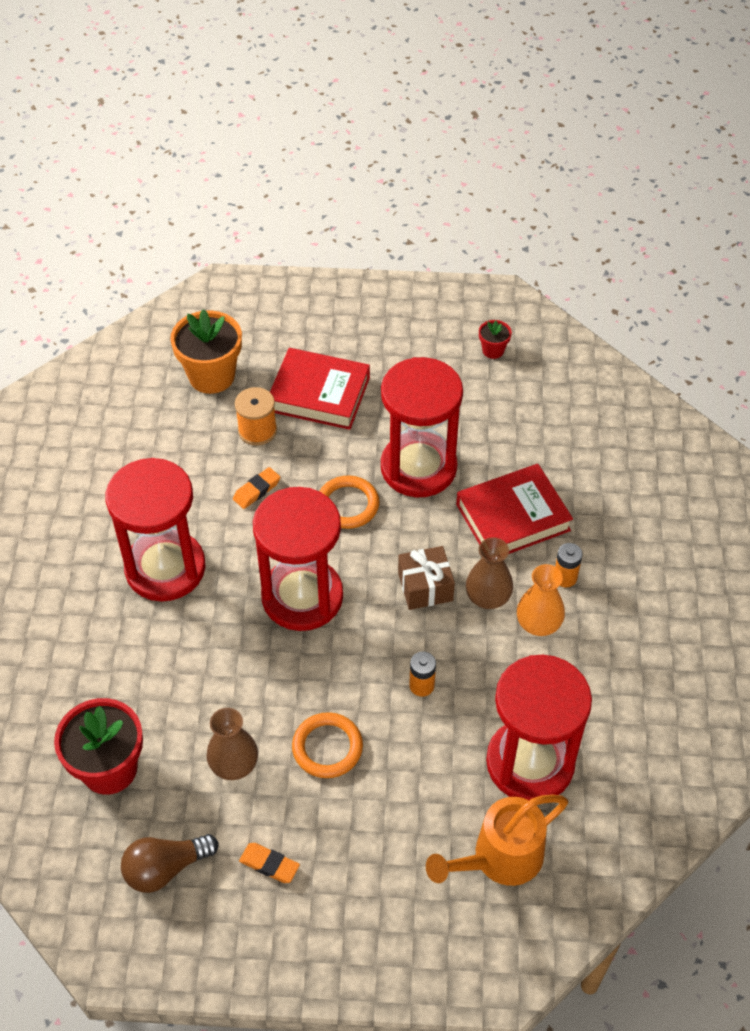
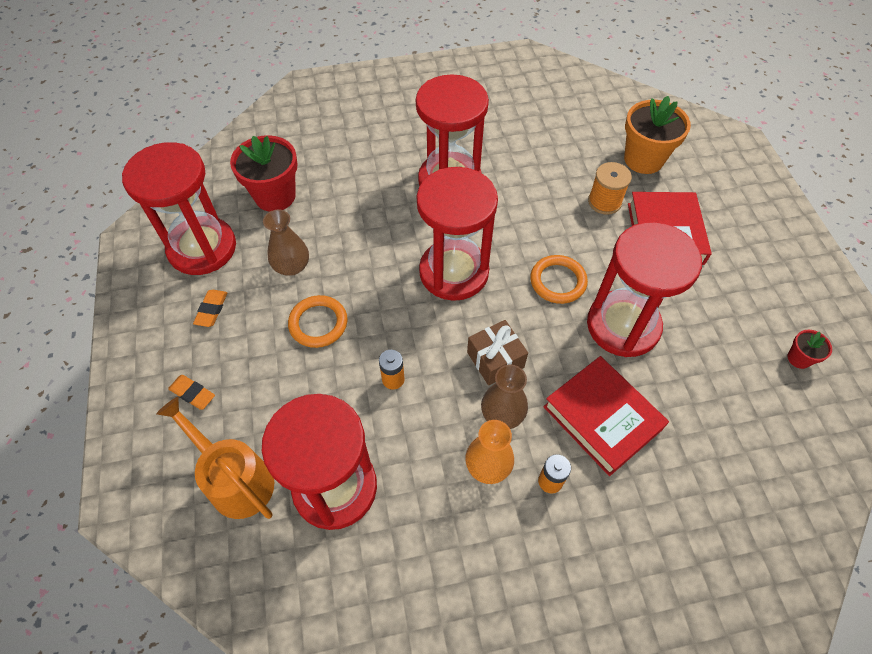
camera: 75 degrees right, 5 degrees up
(165, 868) = (202, 248): brown light bulb -> red hourglass
(257, 490) = (544, 216): orange eraser -> orange eraser (192, 393)

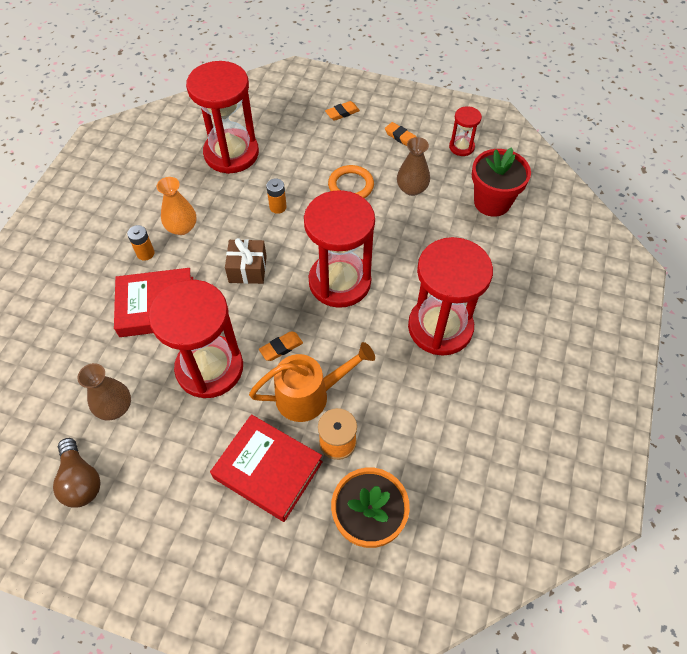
camera: 120 degrees right, 0 degrees up
(202, 248) = (461, 147): red hourglass -> red hourglass, size x0.47
(235, 479) = (272, 115): orange watering can -> orange watering can (310, 395)
(502, 414) = (207, 252): brown vase -> brown vase (115, 407)
(558, 281) = (281, 347): orange ring -> orange eraser
(799, 358) = (81, 480): red flower pot -> brown light bulb

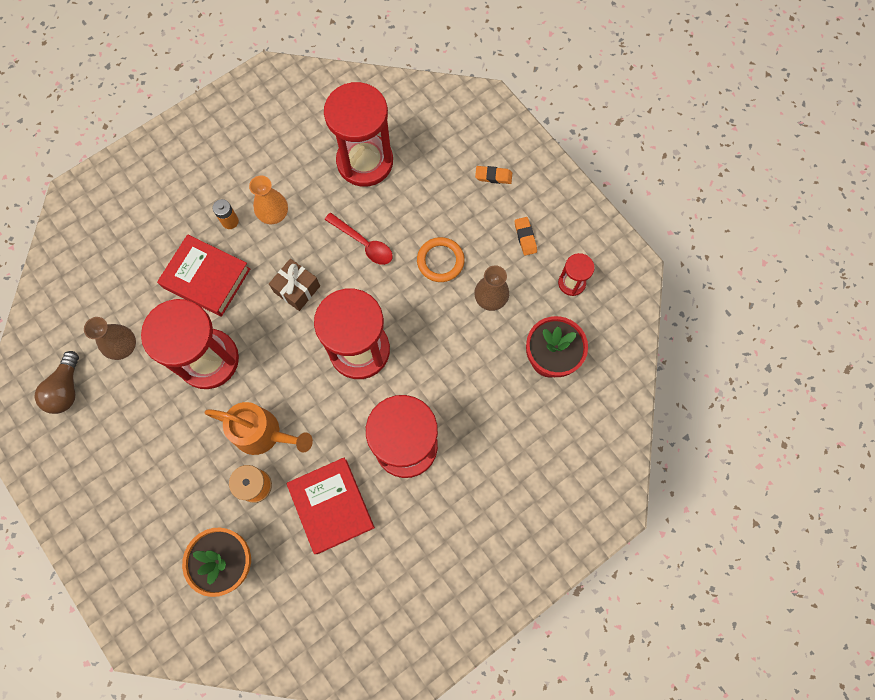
camera: 35 degrees right, 15 degrees up
(268, 470) = (192, 472): red book -> red book (331, 506)
(278, 207) = (363, 243): orange battery -> red spoon
(281, 347) = (272, 378): orange eraser -> none

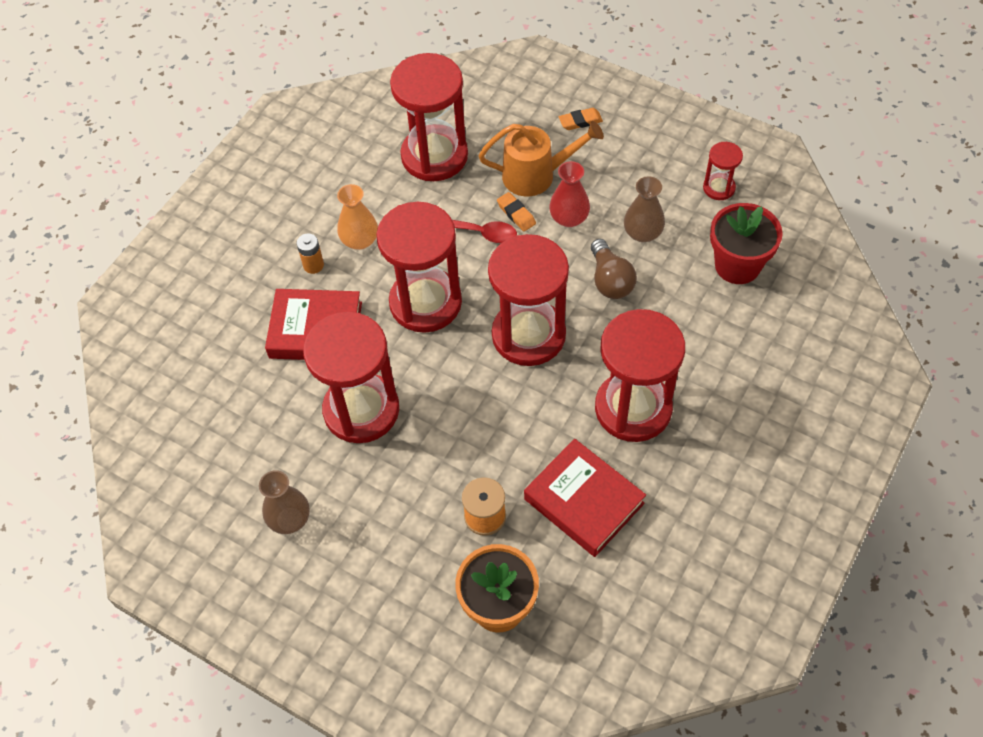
camera: 20 degrees left, 15 degrees down
(66, 389) = (205, 506): brown light bulb -> brown light bulb (610, 280)
(123, 346) = (252, 435): brown vase -> brown vase (289, 519)
(264, 434) = (466, 459): orange watering can -> orange watering can (537, 175)
(297, 289) = (425, 302): brown gift -> red hourglass
(440, 261) = (569, 218): orange ring -> red vase
(525, 237) = (646, 164): orange eraser -> orange eraser (516, 214)

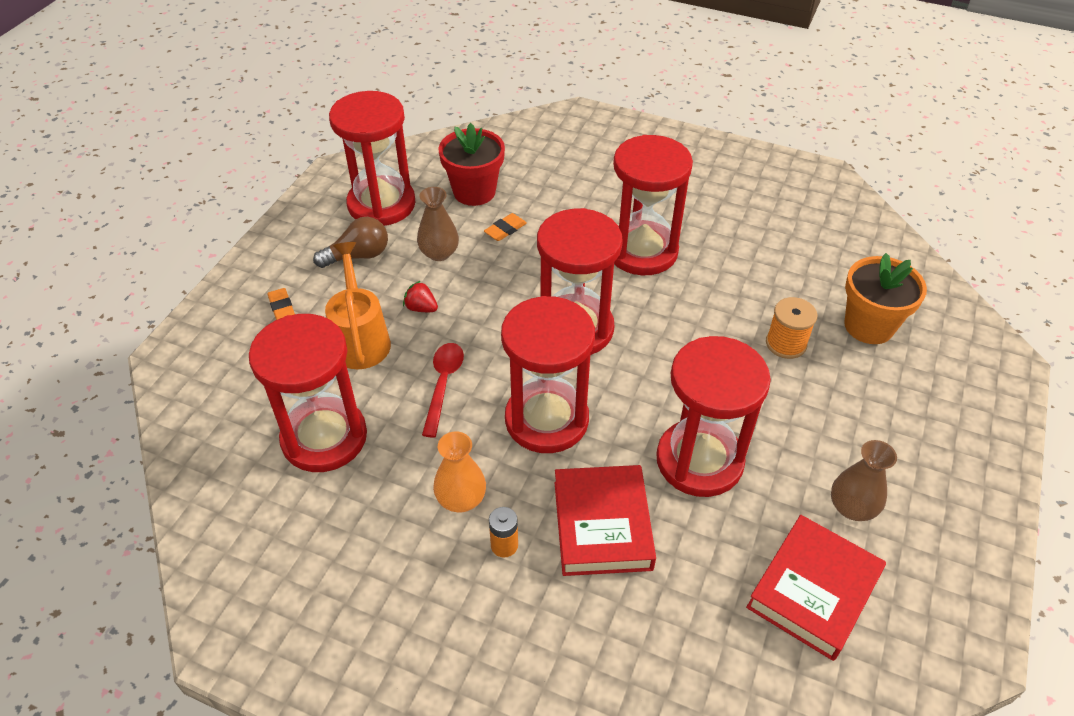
camera: 100 degrees left, 10 degrees down
(516, 214) = (416, 351): orange eraser -> orange eraser (505, 230)
(569, 218) = (421, 308): red vase -> red strawberry
(583, 501) = (746, 278): red book -> red book (813, 591)
(610, 280) = (500, 273): brown light bulb -> brown light bulb (358, 256)
(719, 188) = (381, 204): red hourglass -> red hourglass, size x2.15

